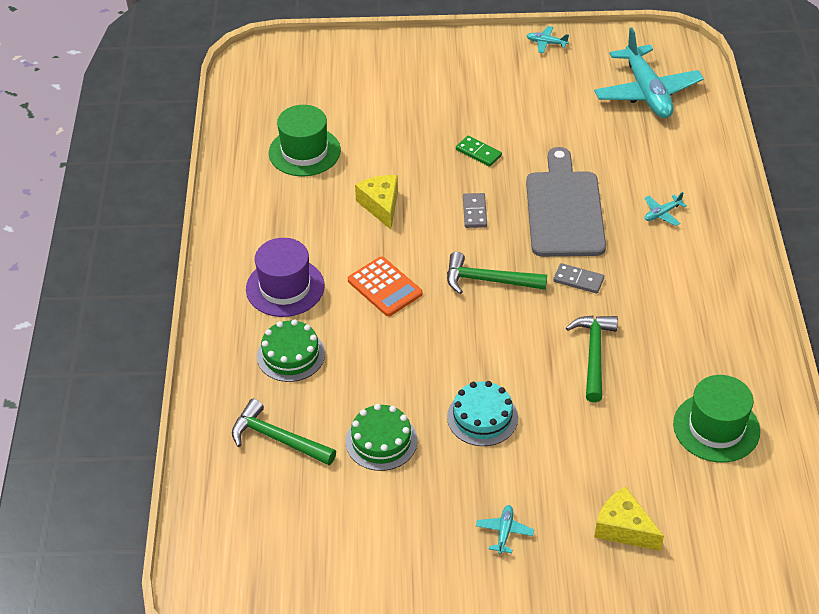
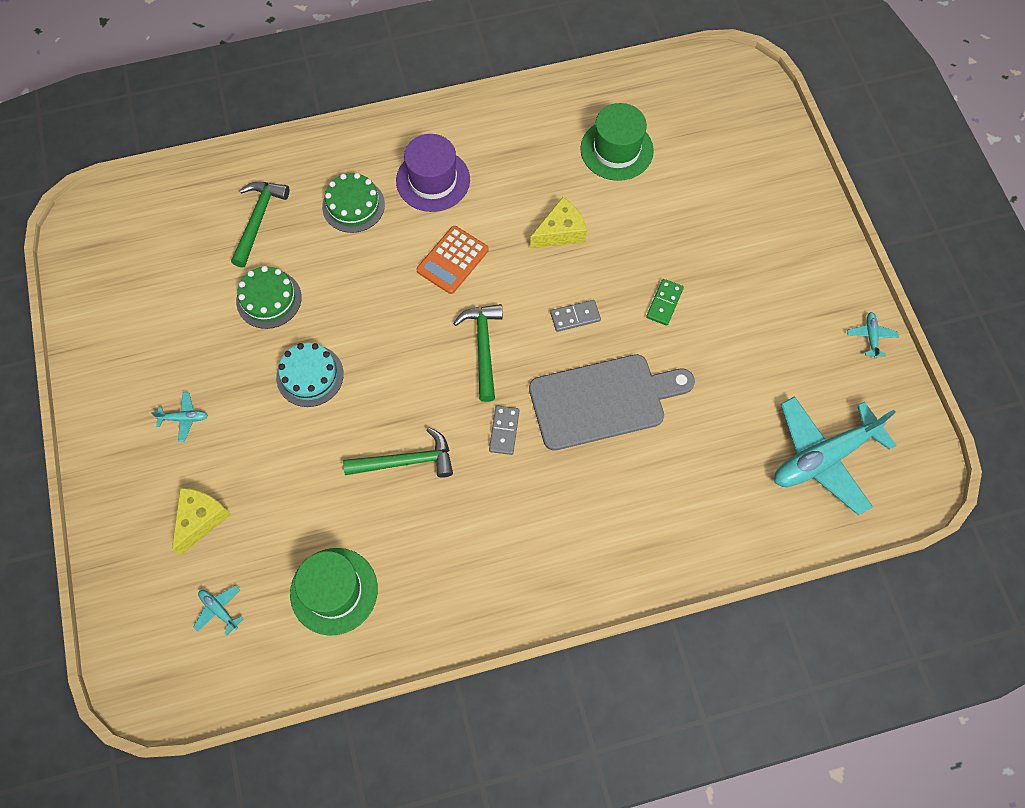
camera: 75 degrees right, 20 degrees up
(662, 214) = (625, 500): turquoise plane -> turquoise plane (219, 610)

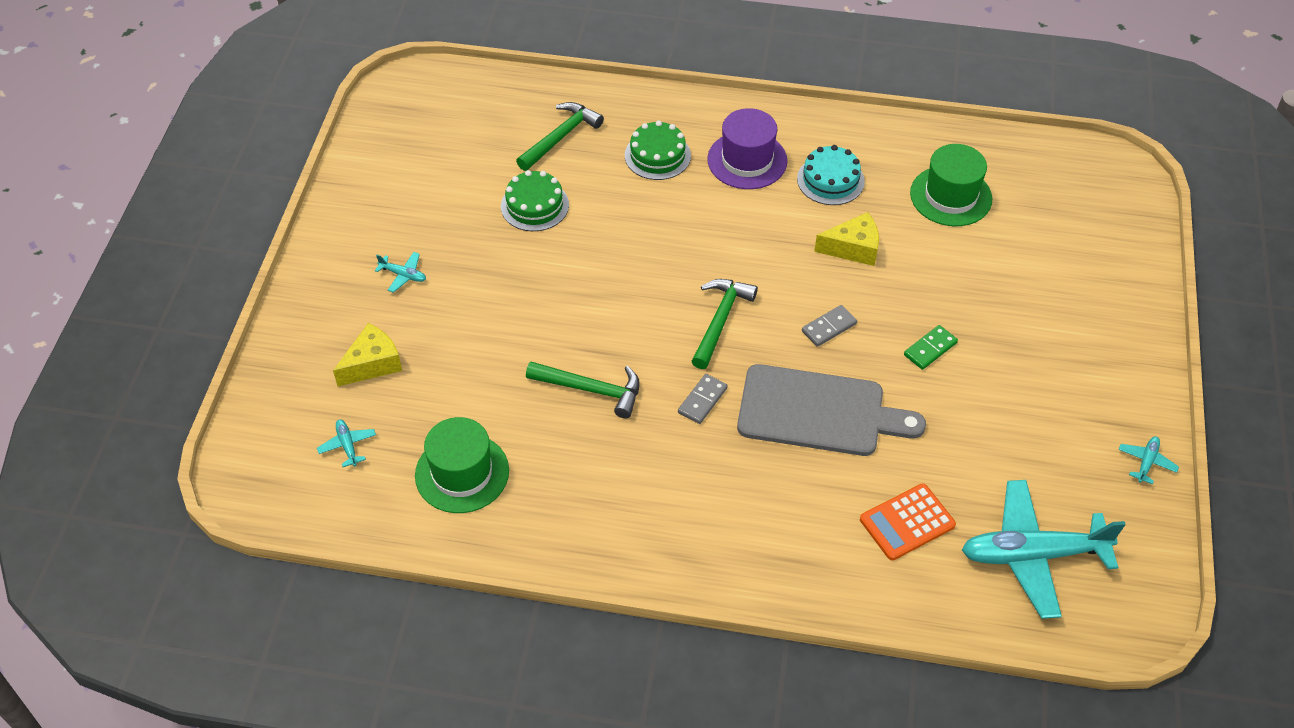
camera: 25 degrees right, 15 degrees down
(310, 375) = (538, 283): turquoise cake -> turquoise cake (830, 180)
(452, 260) = (730, 234): orange calculator -> orange calculator (907, 522)
(575, 317) = (829, 327): grey domino -> grey domino turned 45 degrees counterclockwise

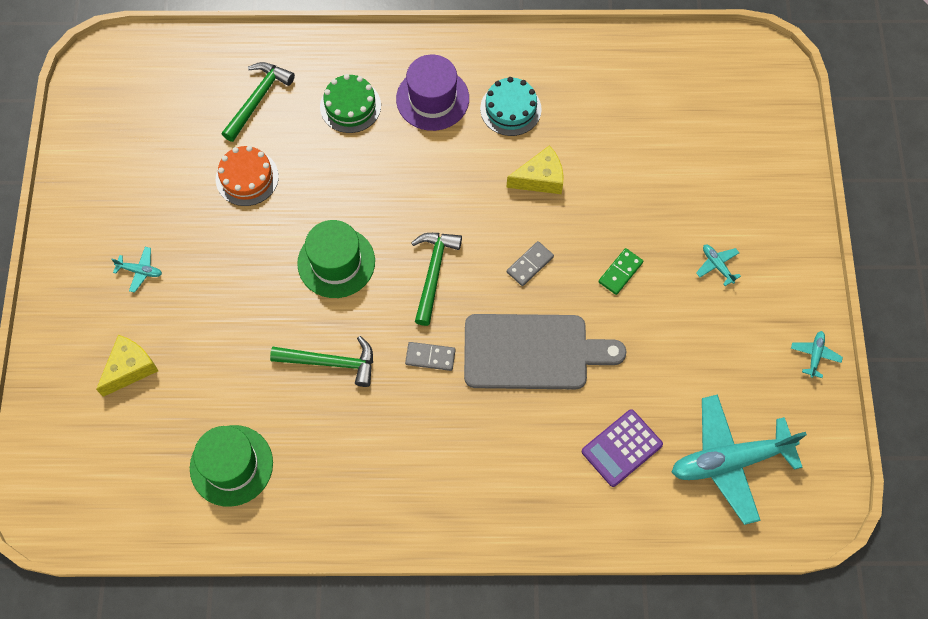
camera: 10 degrees left, 15 degrees up
(347, 445) = (124, 455): turquoise plane -> turquoise plane (717, 265)
(534, 205) = (247, 177): green cake -> orange cake
(702, 400) = (430, 357): grey domino -> grey domino turned 75 degrees clockwise
(907, 522) = (621, 448): orange calculator -> purple calculator
(950, 196) = (619, 110): green hat -> green hat (336, 262)

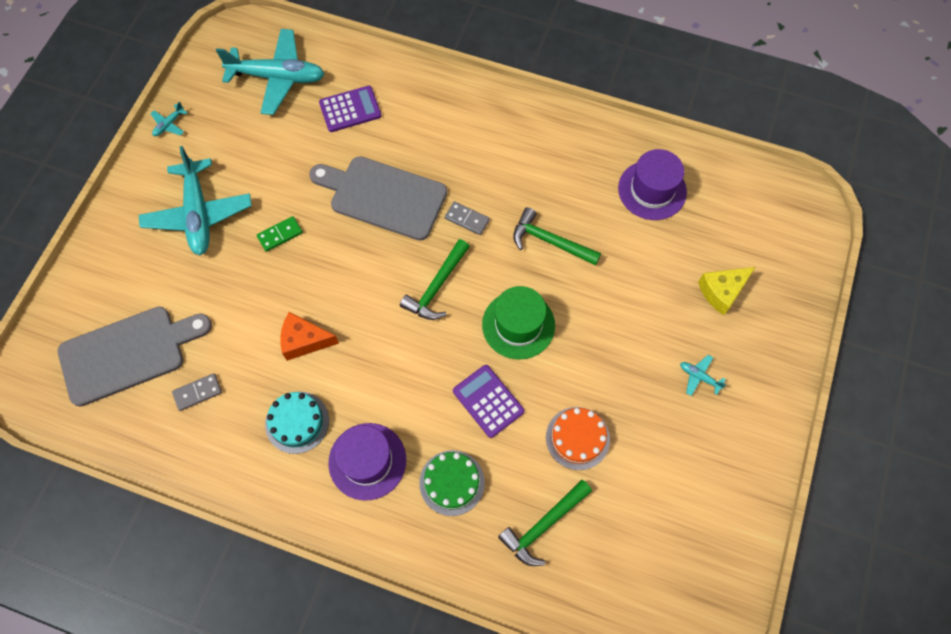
camera: 160 degrees left, 0 degrees up
(231, 465) = (652, 190): green hat -> purple hat
(341, 182) = (488, 401): none -> purple calculator
(530, 264) = (351, 266): grey domino -> grey domino (198, 393)
(540, 179) = (304, 341): yellow cheese -> orange cheese
(698, 114) = (128, 353): none -> grey cutting board
(717, 265) = (198, 214): turquoise plane -> turquoise plane, size x2.49

